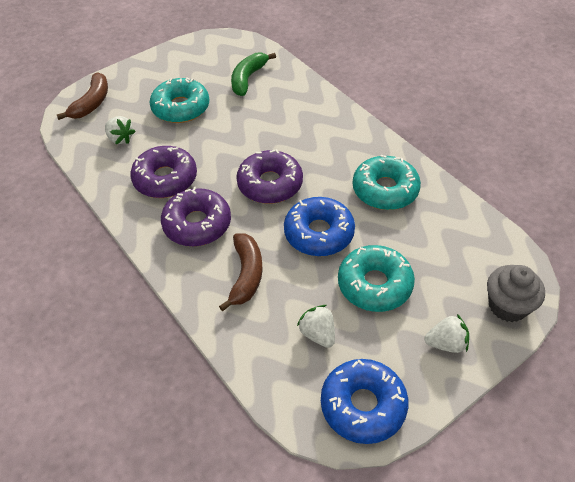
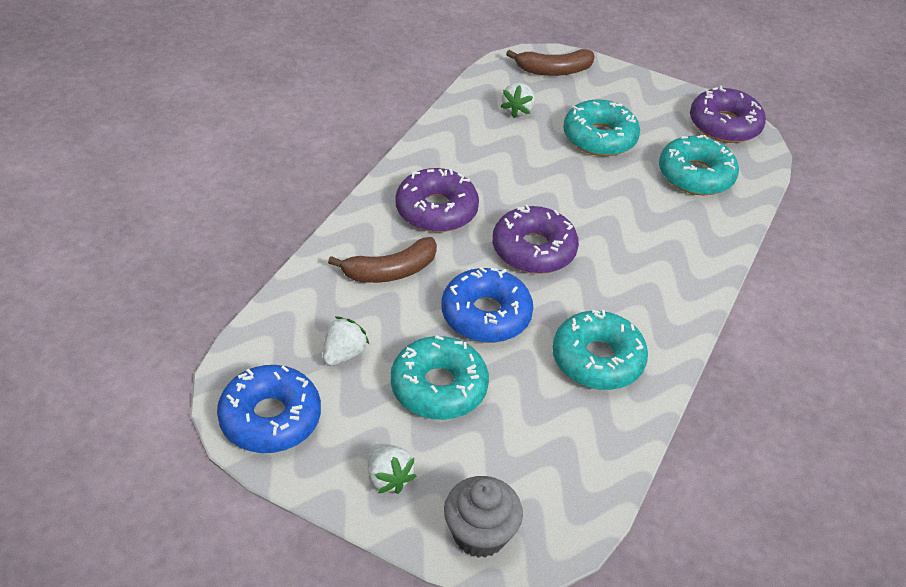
camera: 60 degrees right, 5 degrees down
(165, 179) = (483, 164): purple donut -> purple donut (724, 125)
(248, 79) = (695, 175): green banana -> turquoise donut

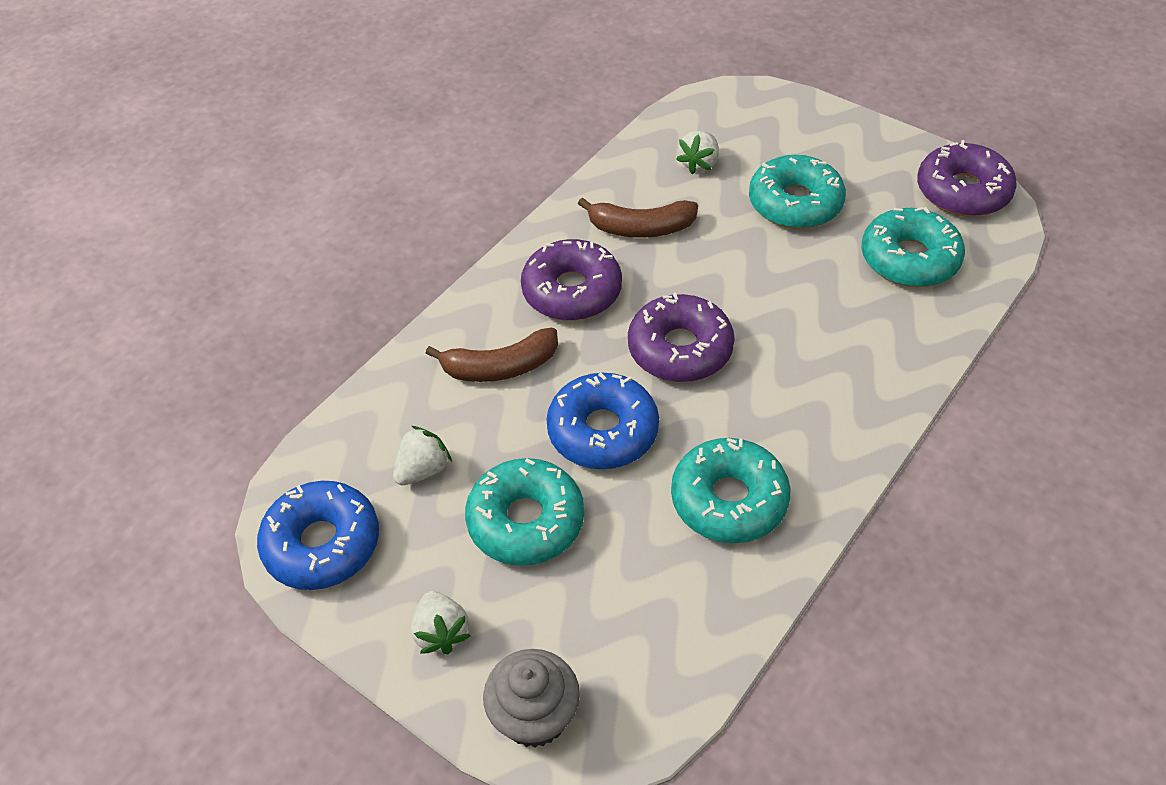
camera: 15 degrees right, 5 degrees up
(553, 70) = (756, 112): brown banana -> brown banana (641, 228)

